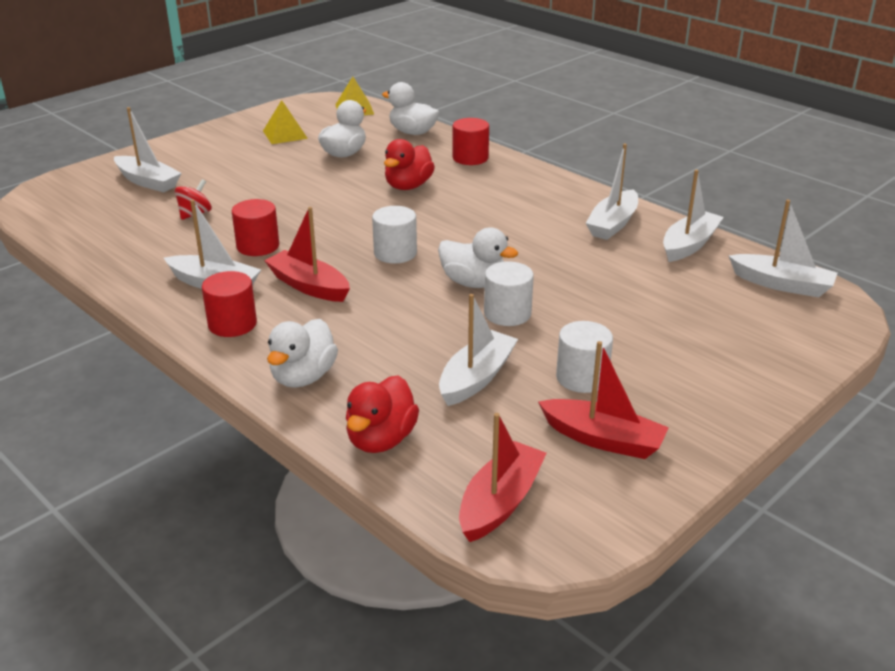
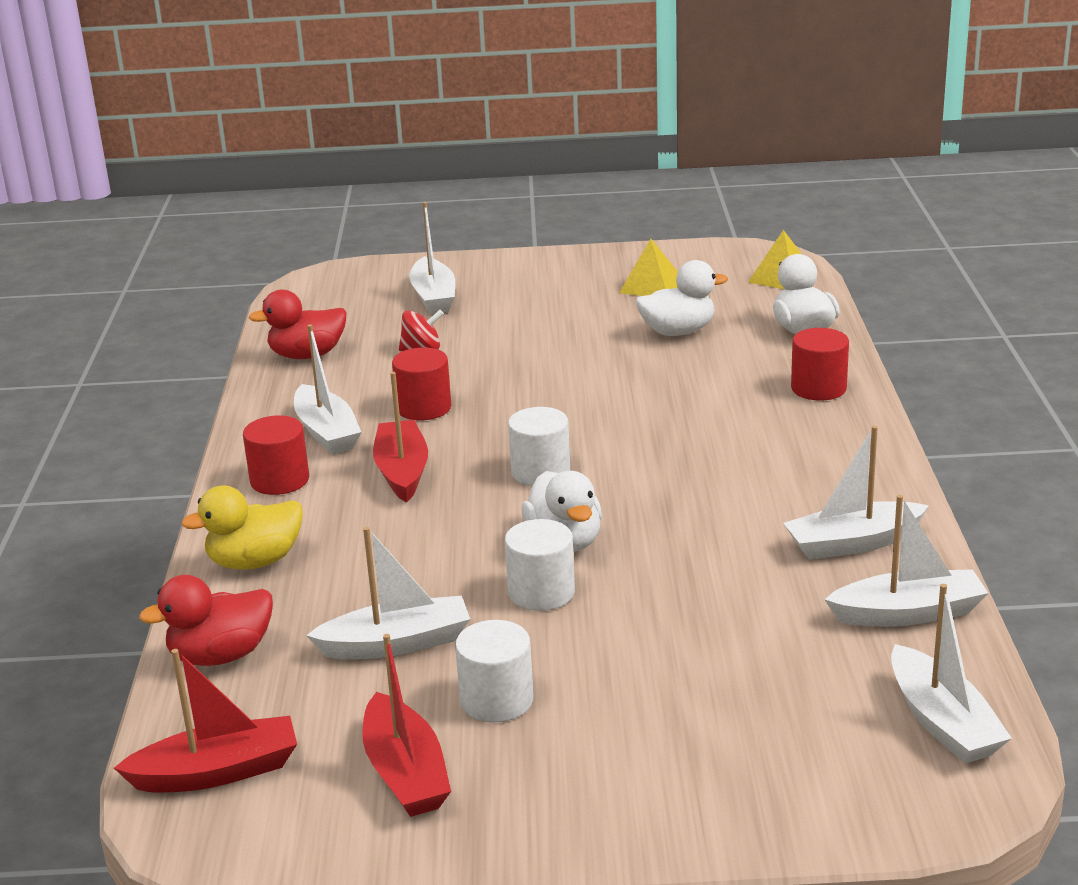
camera: 45 degrees right, 5 degrees down
(303, 377) = (255, 562): white duck -> yellow duck
(408, 186) = (684, 398): red duck -> red duck (307, 355)

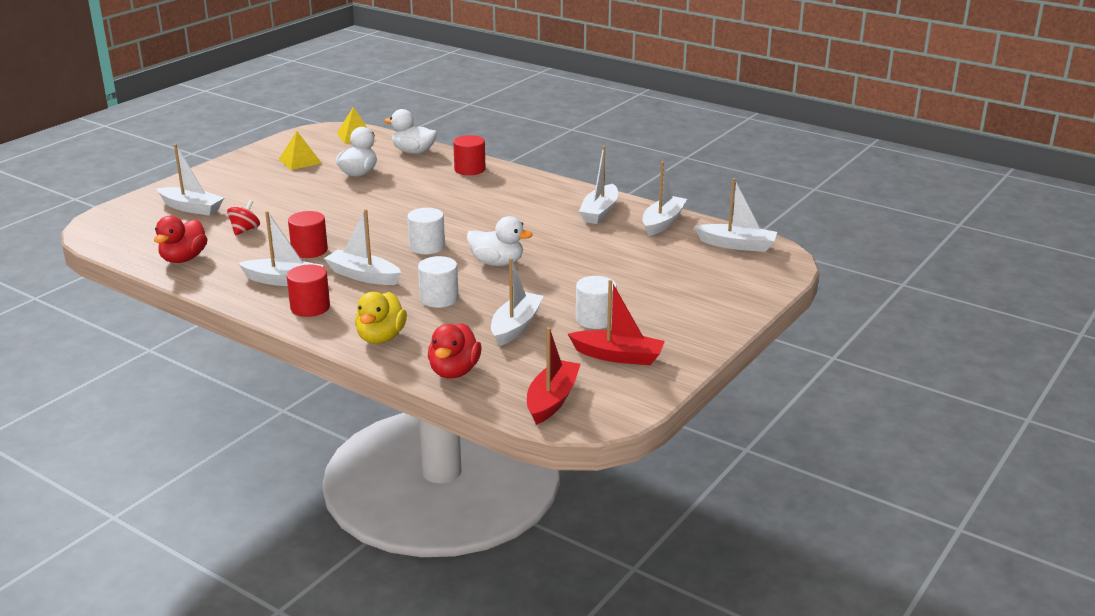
camera: 55 degrees left, 0 degrees up
(402, 471) = (363, 276): red boat -> white boat
(541, 592) = (529, 282): white cylinder -> white cylinder (439, 298)

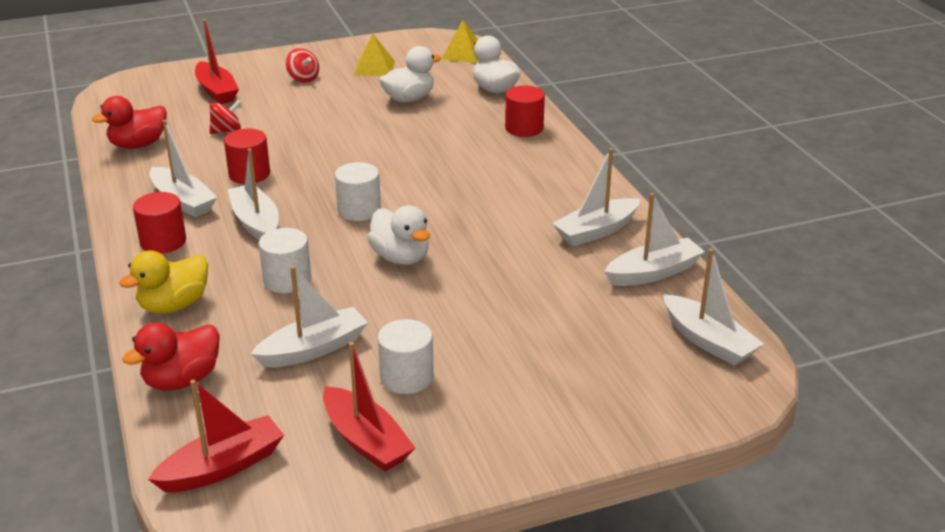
camera: 35 degrees right, 5 degrees up
(191, 208) = (216, 91): white boat -> red boat
(252, 182) = (303, 78): none -> red spinning top

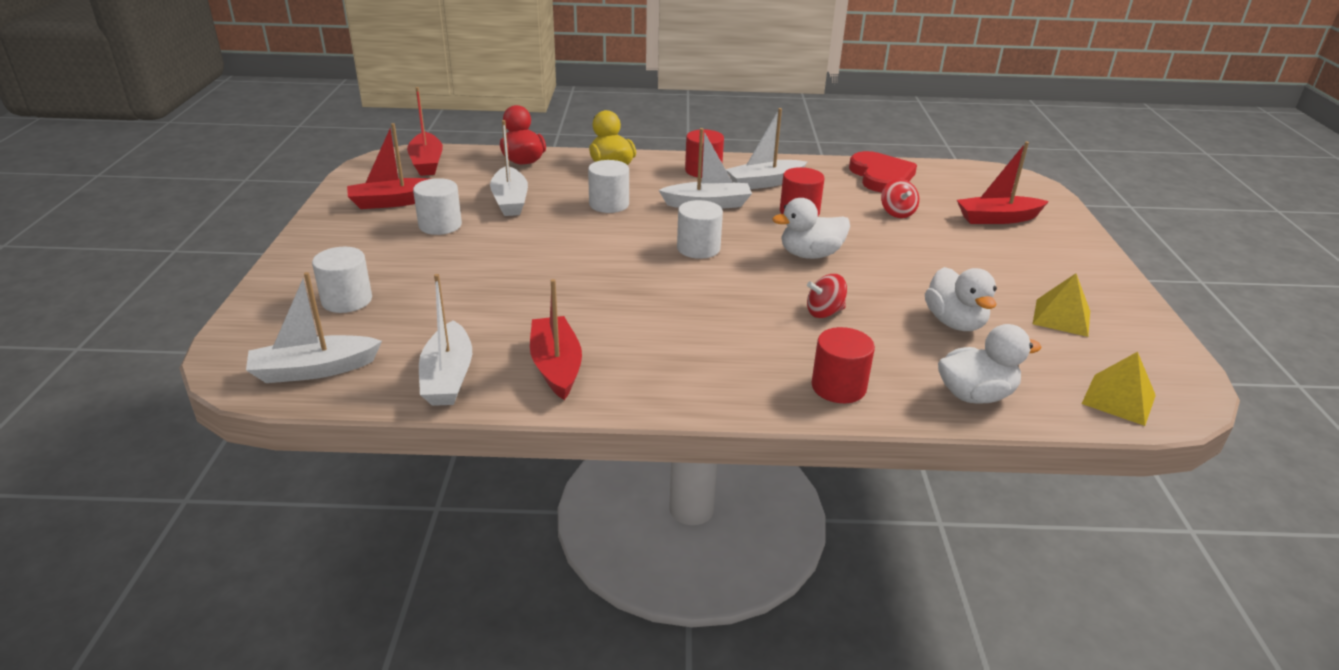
camera: 110 degrees right, 0 degrees up
(138, 145) = (881, 176): red duck -> red heart
(303, 78) = (1029, 267): red spinning top -> red spinning top (824, 312)
(401, 257) = (601, 252): white duck -> white duck (810, 255)
(596, 231) = (556, 366): white boat -> red boat
(599, 373) = (347, 300): none -> white cylinder

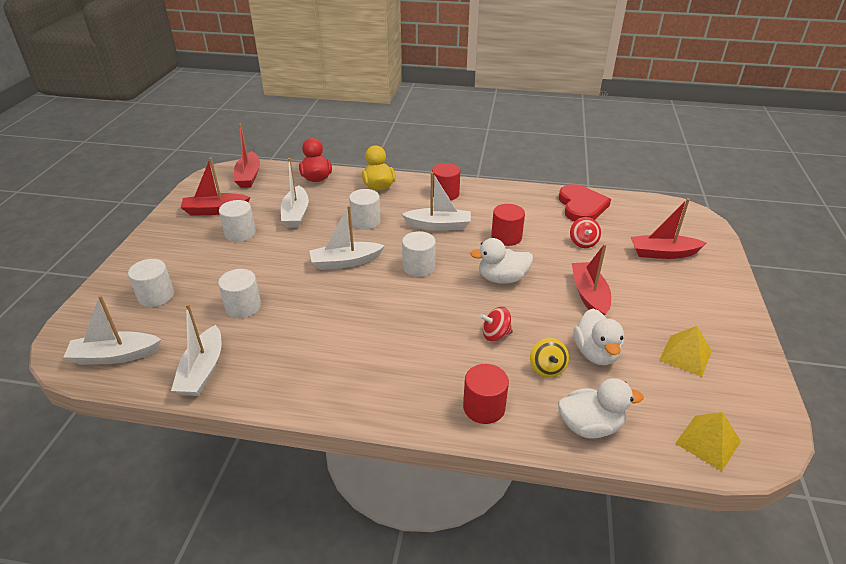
camera: 10 degrees right, 5 degrees up
(477, 304) = (243, 306): none -> white cylinder
(556, 366) = (281, 368): red boat -> red boat (589, 295)
(764, 183) = (488, 207): white boat -> white boat (345, 262)
(901, 342) = (547, 368): none -> yellow spinning top

